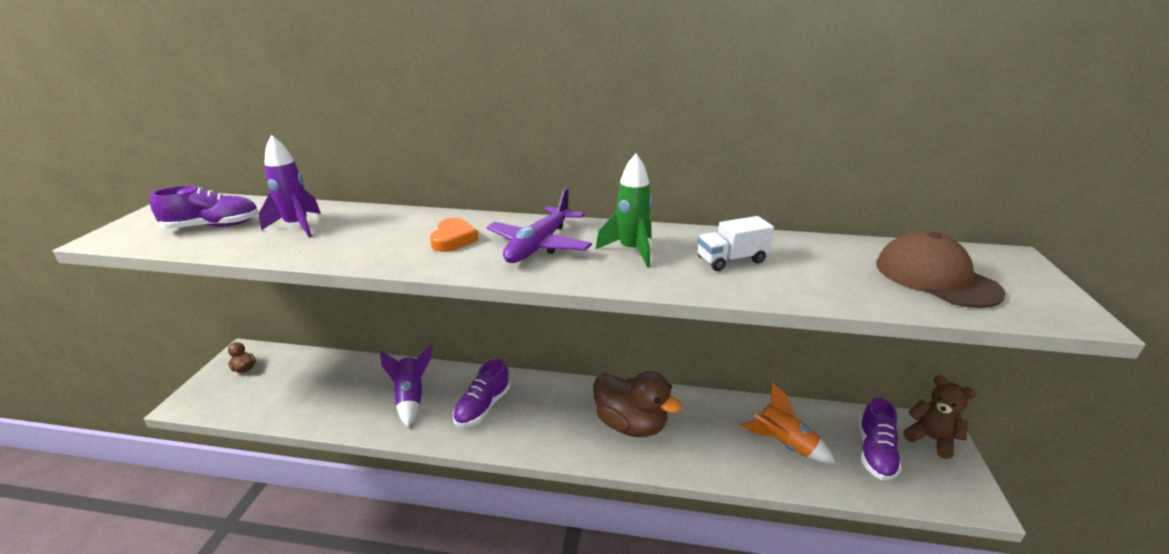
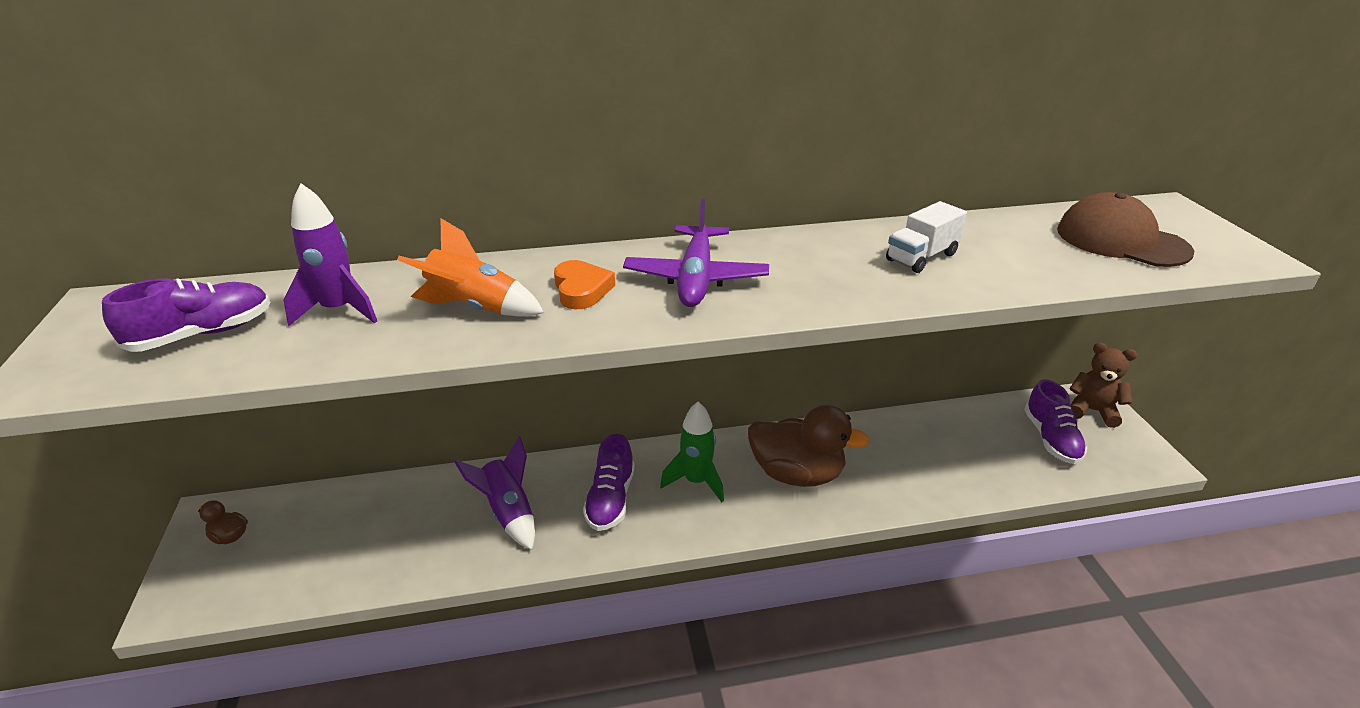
camera: 20 degrees left, 5 degrees up
(631, 250) = (807, 265): green rocket -> green rocket (696, 481)
(783, 444) = (963, 453): orange rocket -> orange rocket (474, 308)

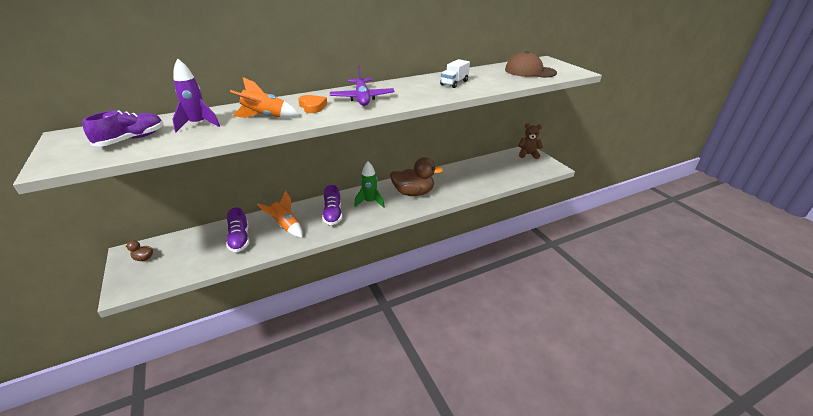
camera: 15 degrees left, 0 degrees up
(508, 512) = (286, 226): purple rocket -> orange rocket
(1051, 439) = (514, 166): purple shoe -> purple shoe (240, 239)

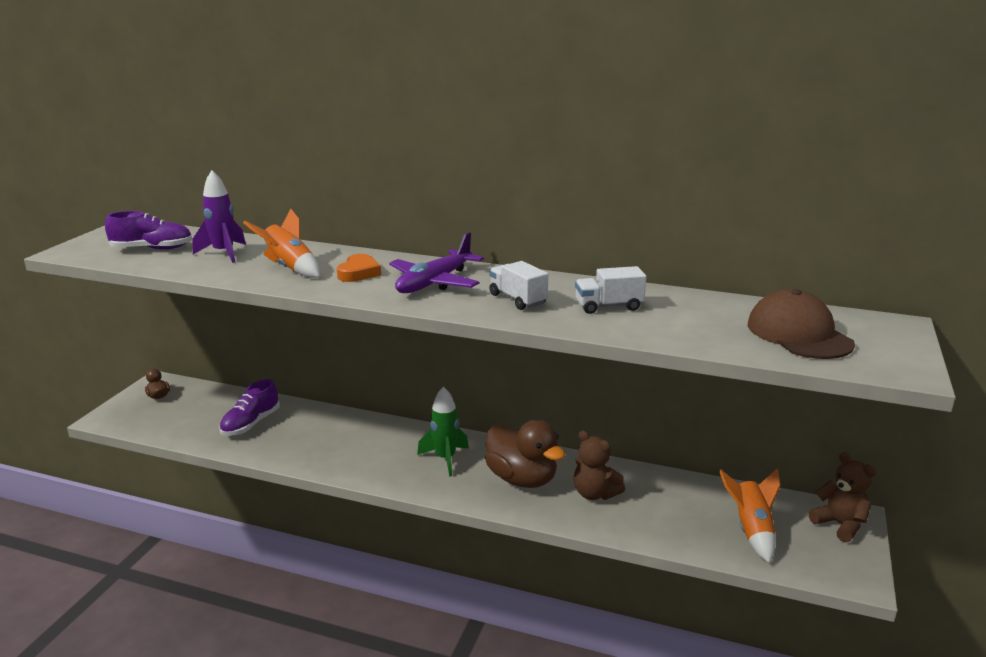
camera: 45 degrees right, 10 degrees down
(286, 226) = (311, 435): orange rocket -> orange rocket (751, 530)
(333, 214) = (378, 449): purple shoe -> none
(415, 92) = (517, 299): none -> white truck
(447, 184) = (595, 493): none -> brown teddy bear

